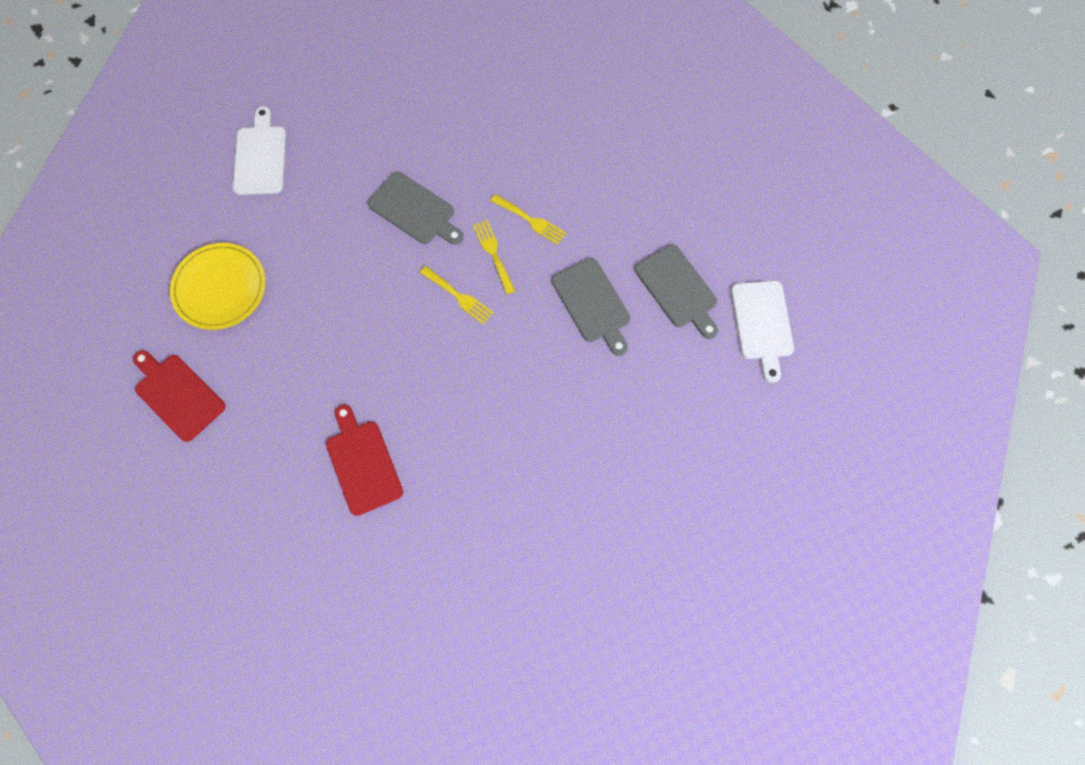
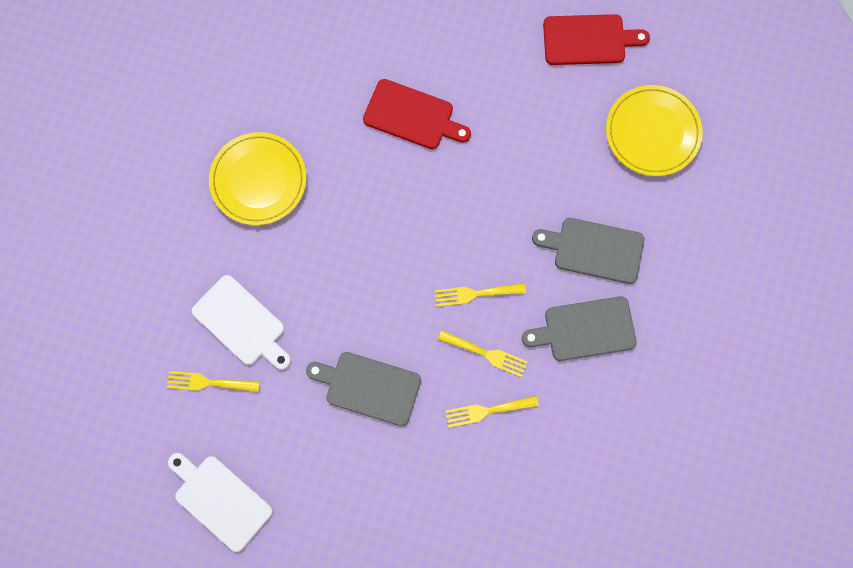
camera: 135 degrees right, 5 degrees up
(260, 157) = (752, 255): white cutting board -> white cutting board (241, 323)
(525, 526) = (258, 180): none -> yellow plate
(678, 289) = (314, 465): grey cutting board -> grey cutting board (594, 249)
(702, 408) = (208, 382): none -> yellow fork

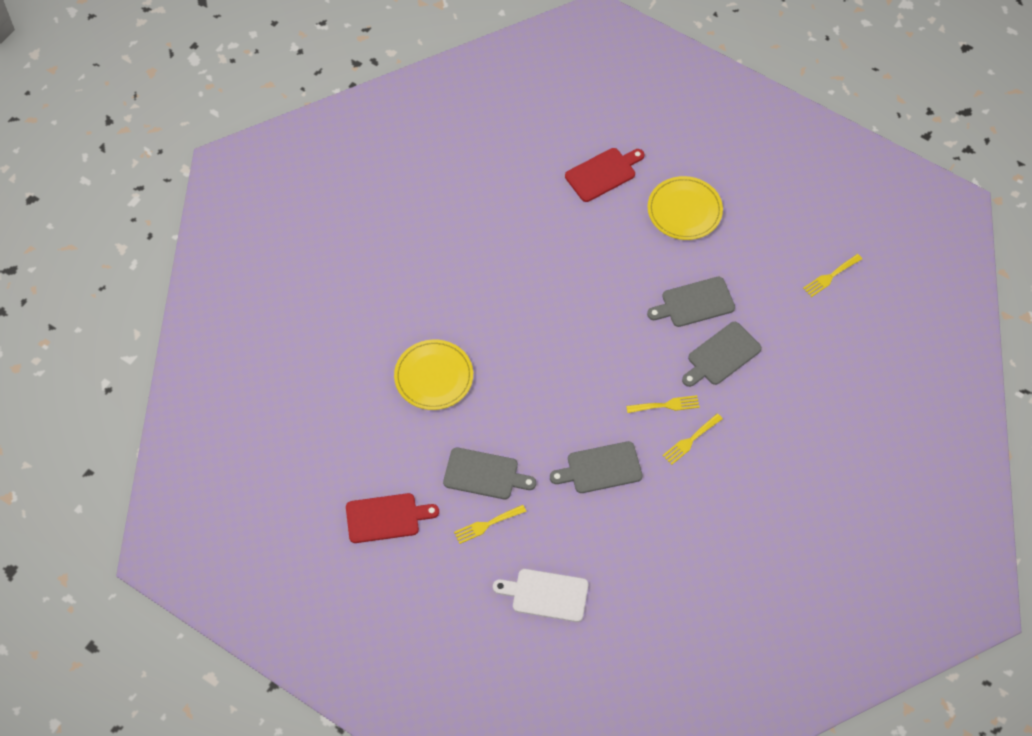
camera: 30 degrees left, 15 degrees down
(241, 323) = (484, 474): white cutting board -> grey cutting board
(412, 116) = (514, 281): red cutting board -> red cutting board (386, 518)
(475, 294) = (633, 372): yellow fork -> yellow fork (830, 276)

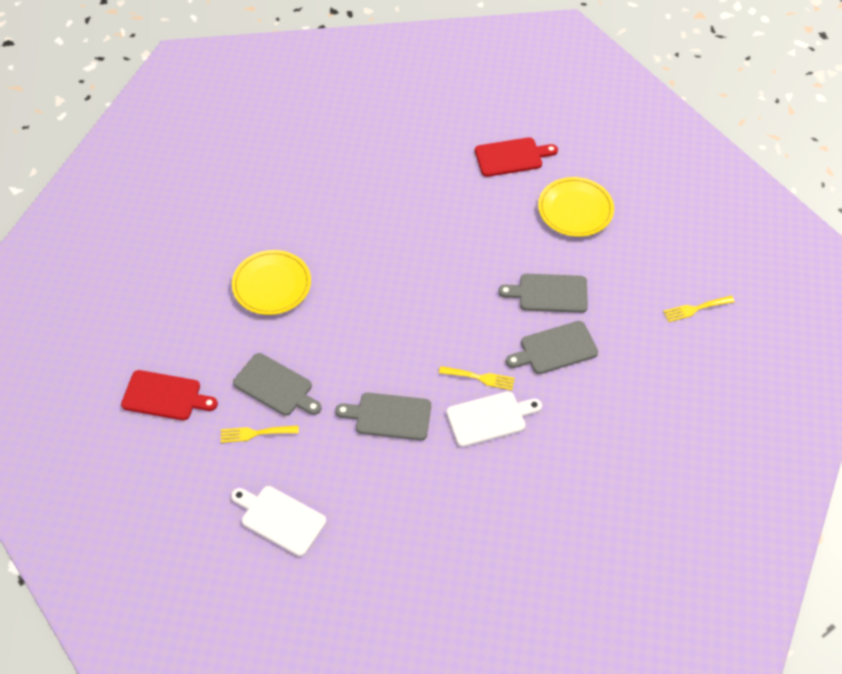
camera: 20 degrees right, 5 degrees down
(690, 440) = (489, 418): yellow fork -> white cutting board

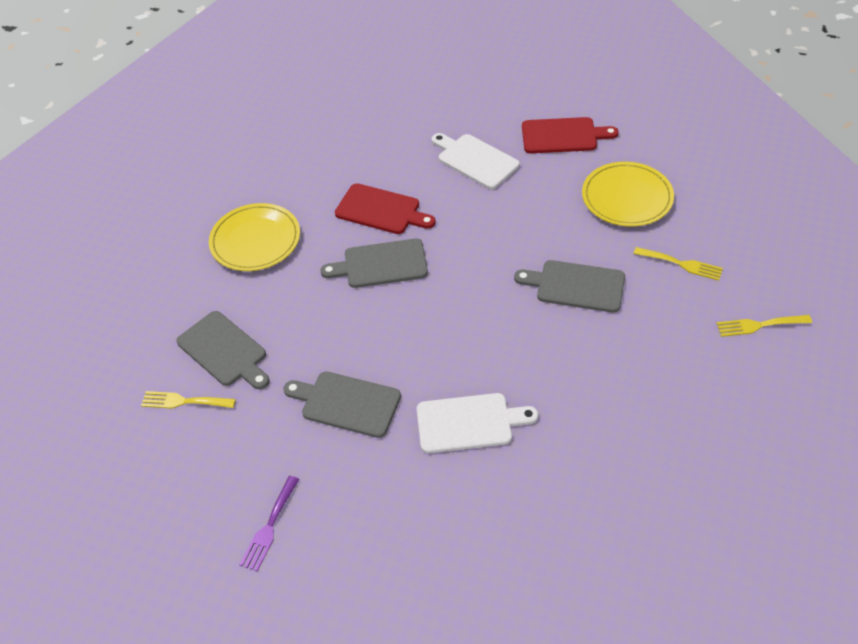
camera: 15 degrees right, 5 degrees down
(165, 396) = (97, 345): red cutting board -> red cutting board (381, 210)
(280, 519) = (179, 508): white cutting board -> white cutting board (475, 160)
(356, 522) = (269, 527): none -> purple fork
(480, 378) = (469, 373): yellow fork -> yellow fork (681, 264)
(555, 349) = (570, 350): grey cutting board -> grey cutting board (381, 264)

